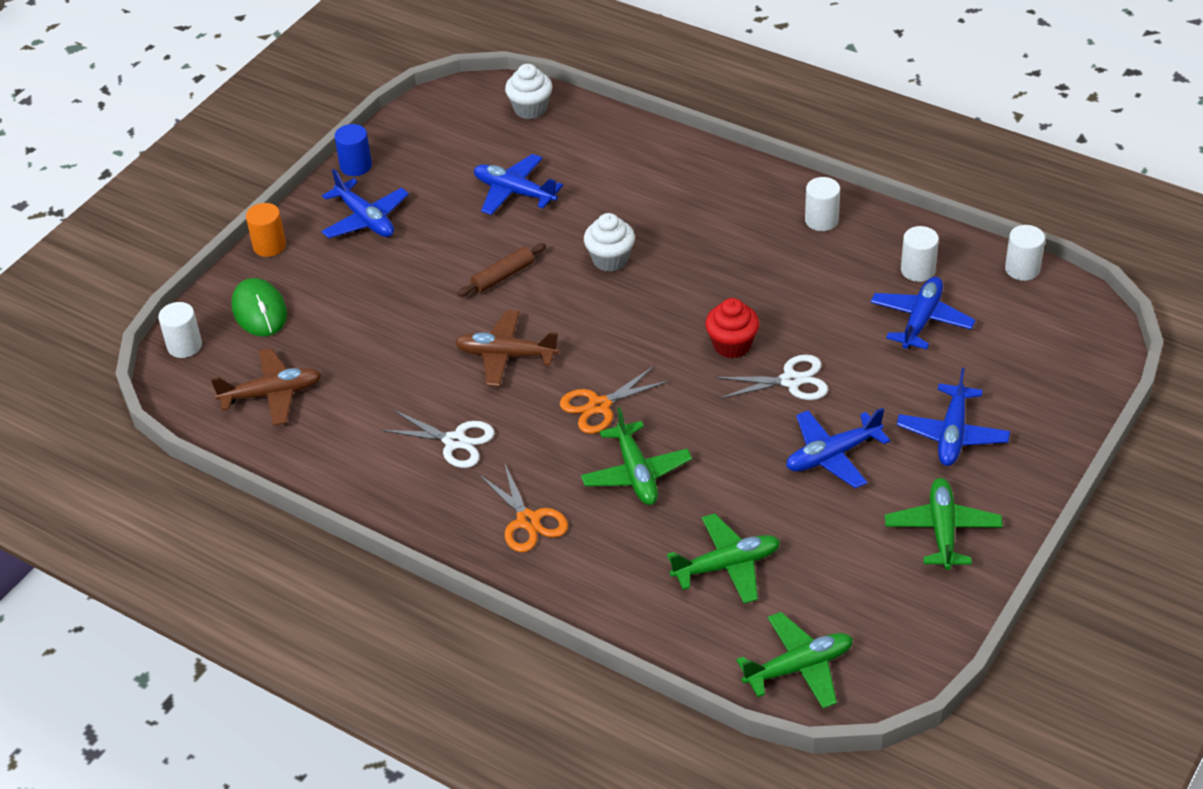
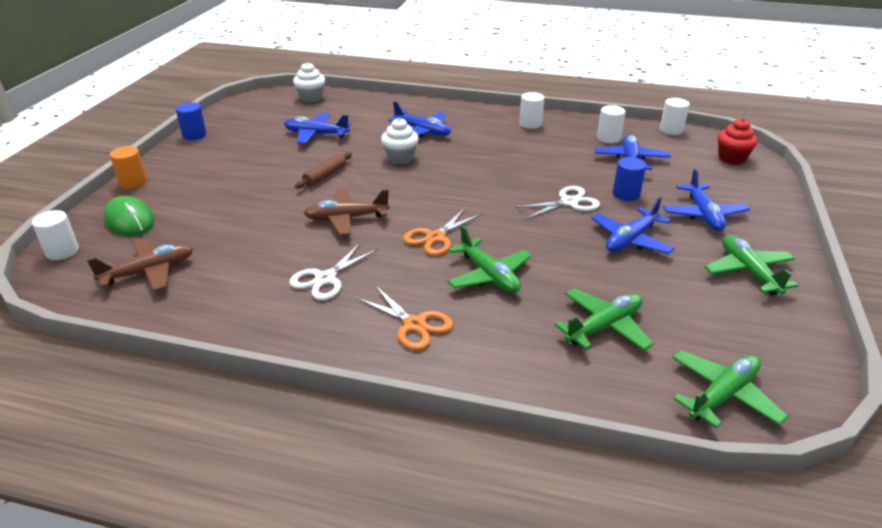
camera: 20 degrees left, 10 degrees down
(365, 219) = (208, 159): blue plane -> blue plane (422, 131)
(455, 442) = (325, 279): white scissors -> white scissors turned 120 degrees clockwise
(732, 345) = (513, 189): red cupcake -> red cupcake (731, 158)
(874, 380) = (626, 194): none -> blue cylinder

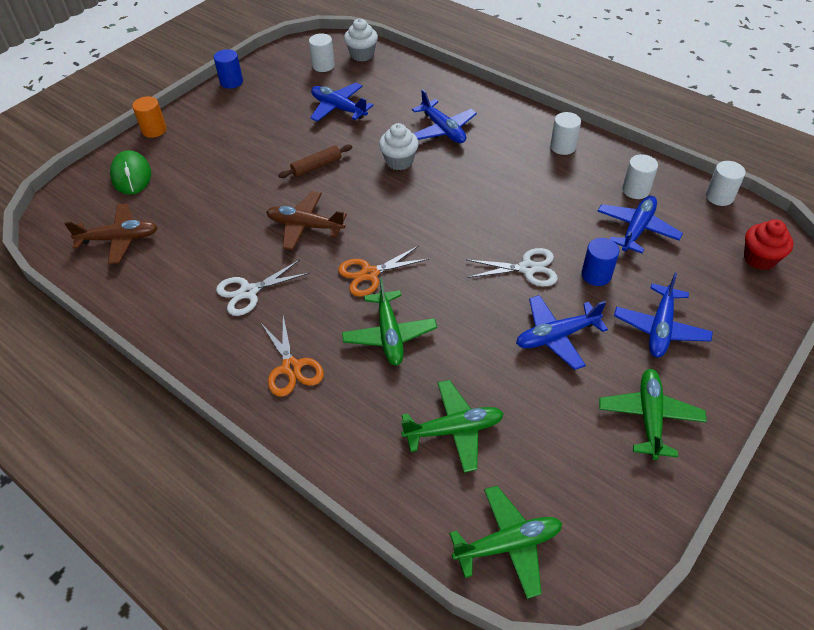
camera: 25 degrees right, 15 degrees up
(62, 251) = (68, 196): white cylinder -> white cylinder (323, 66)

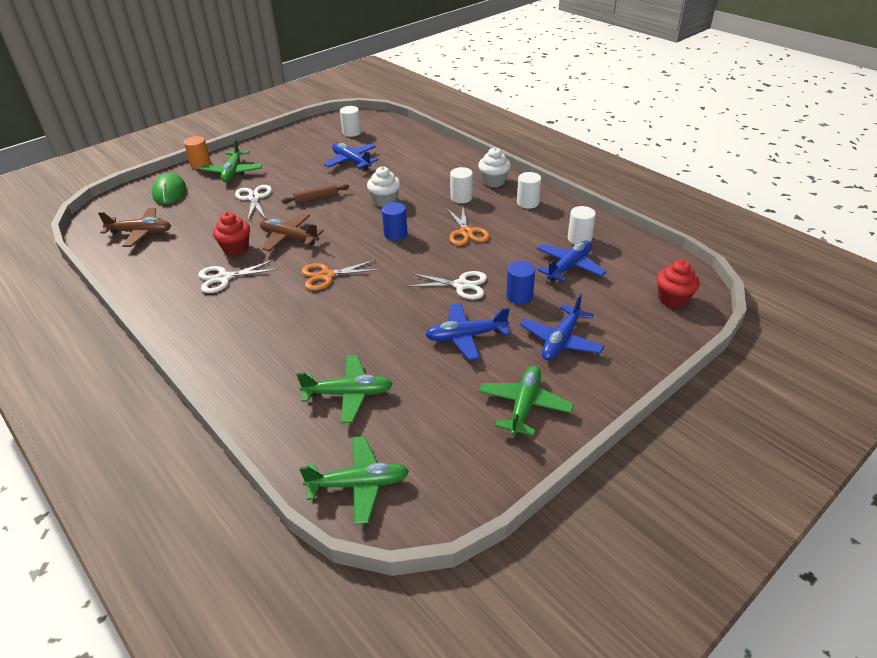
camera: 10 degrees right, 10 degrees down
(231, 82) = (274, 138): blue cylinder -> blue cylinder (395, 234)
(241, 173) = (254, 198): none -> white scissors
(246, 248) = (236, 248): none -> red cupcake
(291, 368) = (234, 333): orange scissors -> orange scissors (466, 232)
(362, 55) = (386, 127): white cupcake -> white cupcake (493, 181)
(389, 335) = (324, 319): green plane -> green plane (233, 172)
(443, 129) = (431, 182): blue plane -> none
(719, 197) = (653, 250): white cylinder -> white cylinder (461, 198)

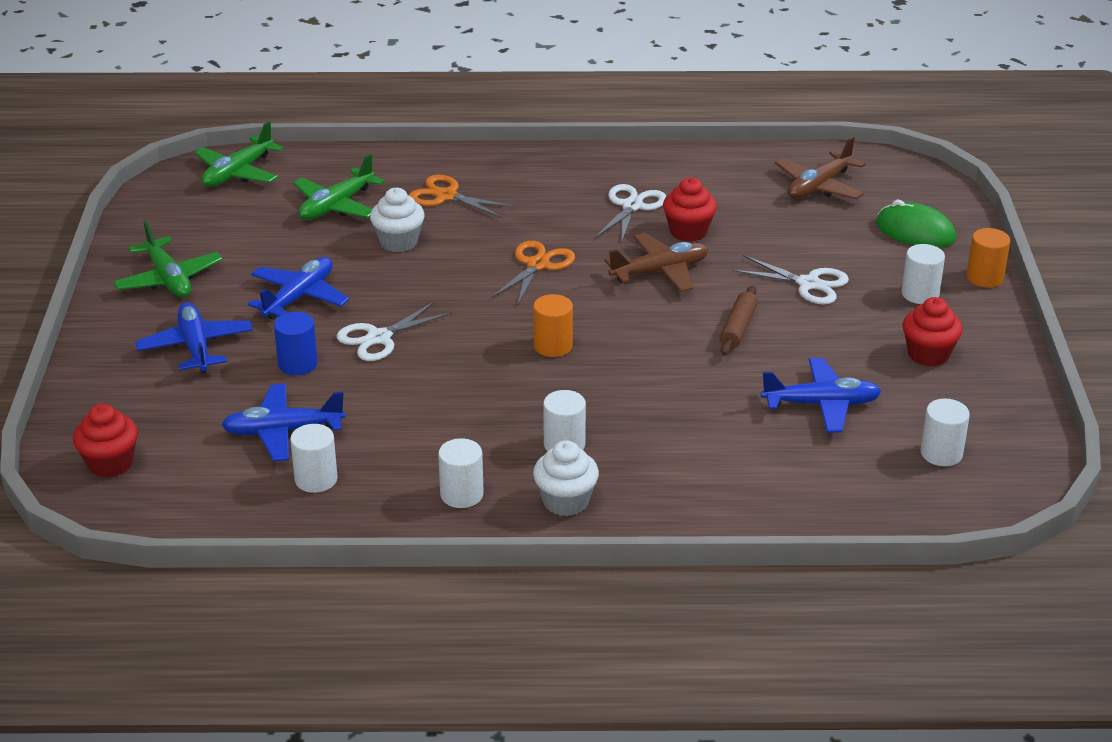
camera: 130 degrees right, 5 degrees down
(233, 172) = (920, 294): green plane -> white cylinder
(283, 155) = (928, 354): none -> red cupcake
(385, 201) = (651, 377): white cupcake -> white cupcake (398, 242)
(395, 234) = (553, 346): blue cylinder -> orange cylinder
(466, 232) = (473, 399): orange scissors -> orange scissors (446, 196)
(569, 267) = (283, 431): blue plane -> blue plane turned 90 degrees clockwise

